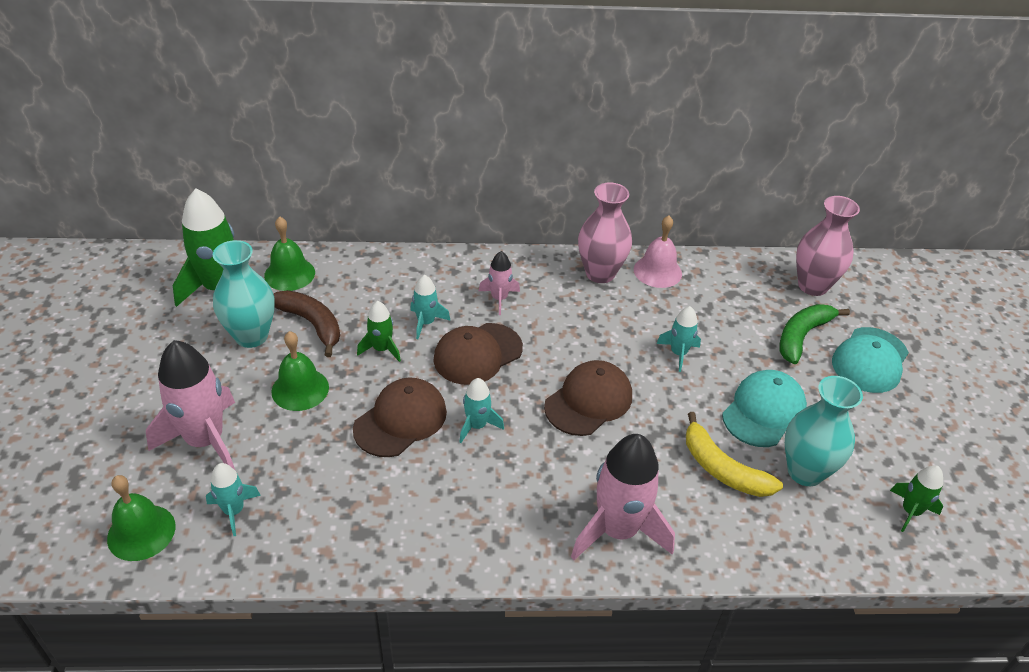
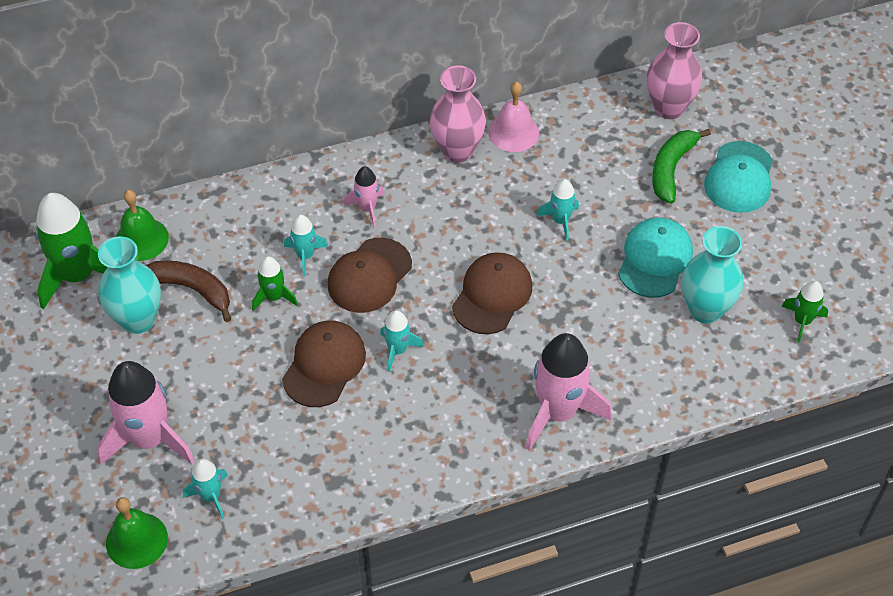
camera: 15 degrees left, 10 degrees up
(300, 389) = (214, 362): green bell -> none
(722, 469) = (632, 328): yellow banana -> none

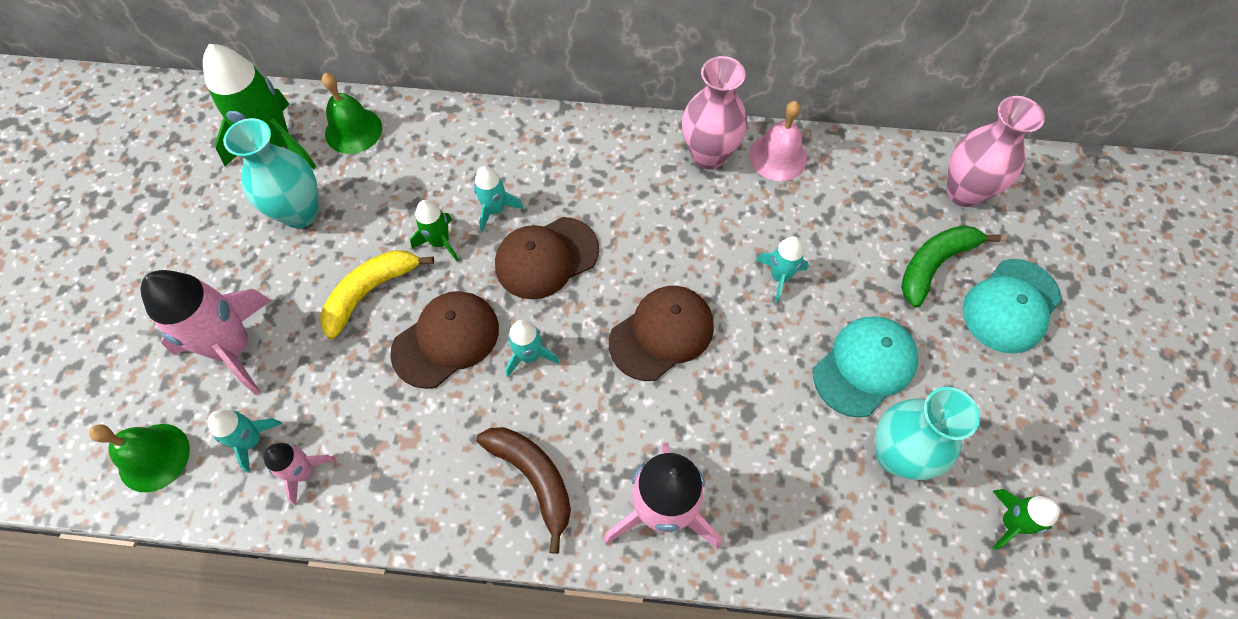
camera: 25 degrees right, 10 degrees up
(191, 289) = (368, 201): brown banana -> brown banana (533, 478)
(239, 355) = (370, 292): none -> yellow banana
(367, 208) = (584, 182): pink rocket -> pink rocket (304, 472)

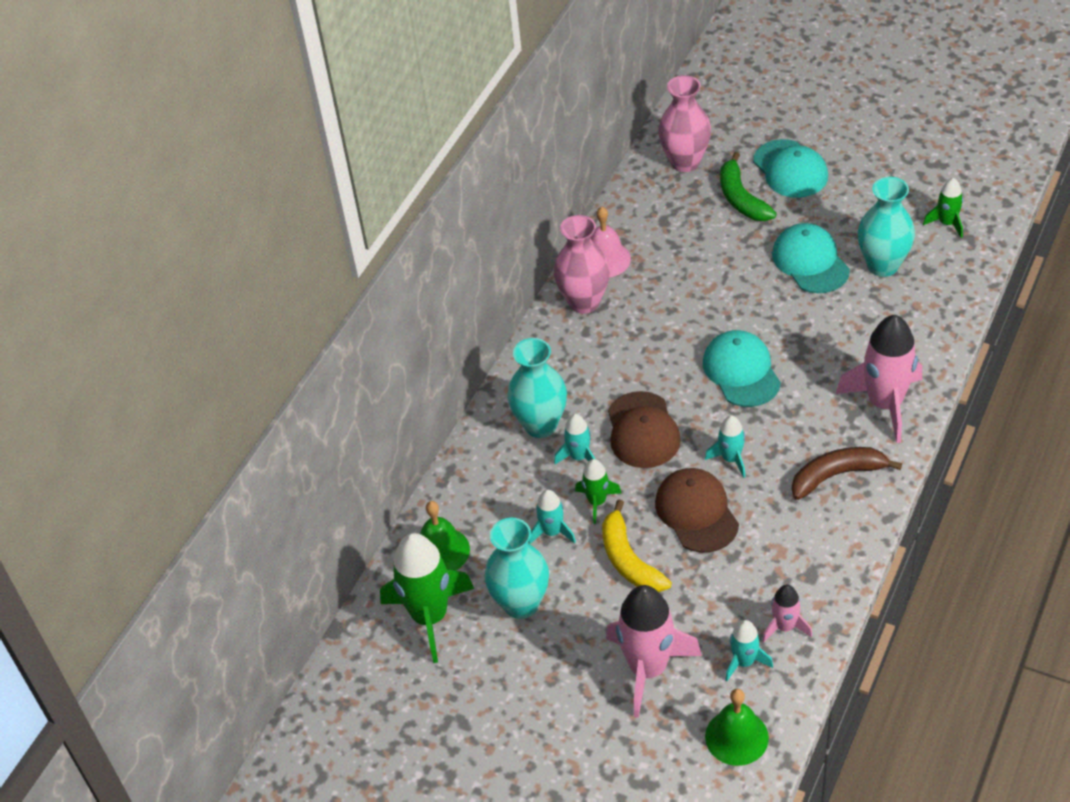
camera: 65 degrees left, 15 degrees down
(528, 165) = (540, 425): none -> turquoise vase
(662, 334) = (741, 371): brown cap -> turquoise cap
(779, 276) = (717, 288): turquoise rocket -> turquoise rocket (552, 532)

